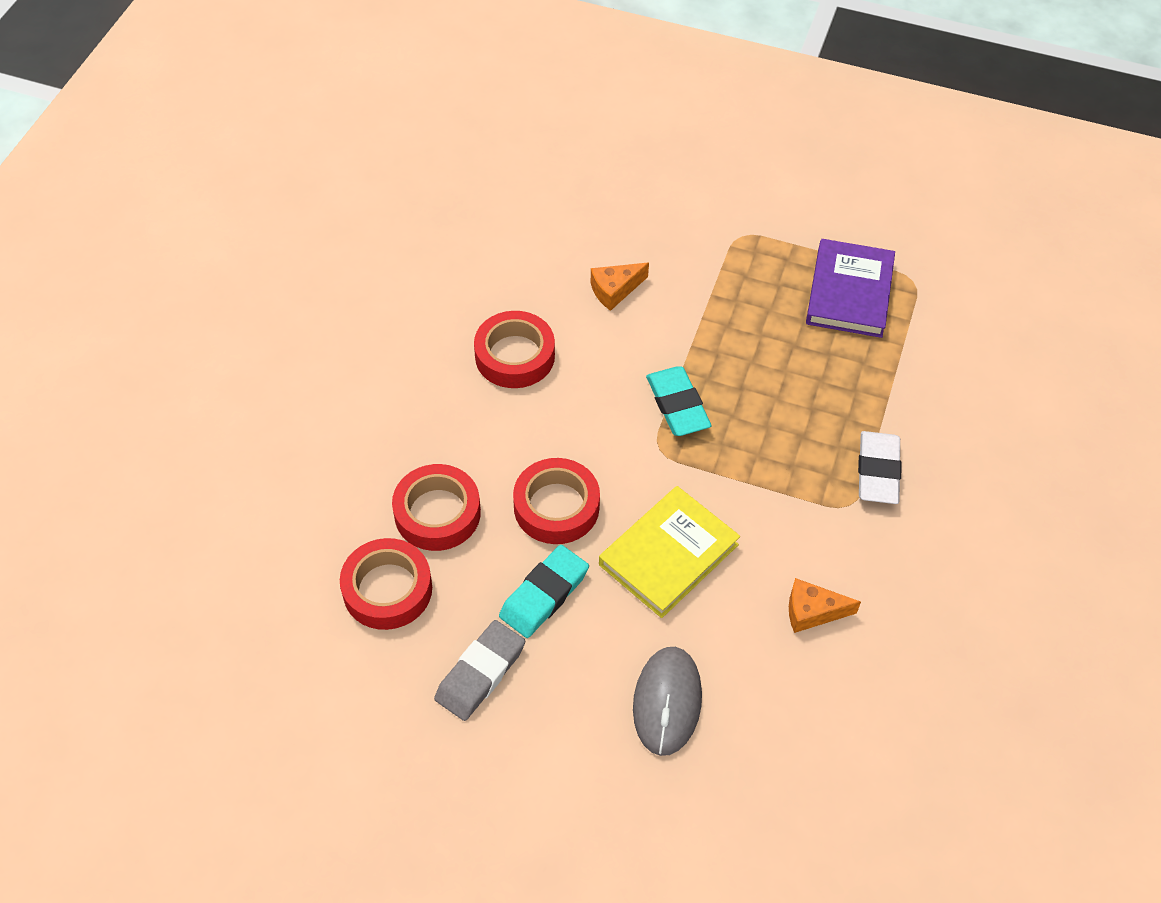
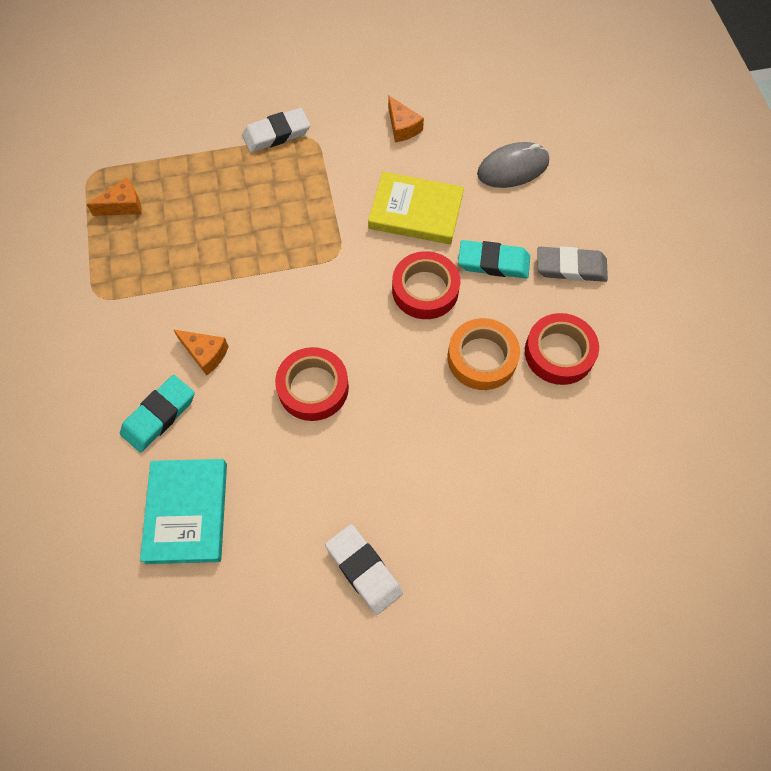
camera: 120 degrees left, 10 degrees up
(316, 313) = (363, 570): none -> white eraser
(437, 513) = (482, 358): red tape -> orange tape
(466, 220) = (187, 512): none -> turquoise book
(677, 405) = (292, 261): turquoise eraser -> turquoise eraser (159, 415)
(849, 292) = (123, 205): purple book -> orange cheese

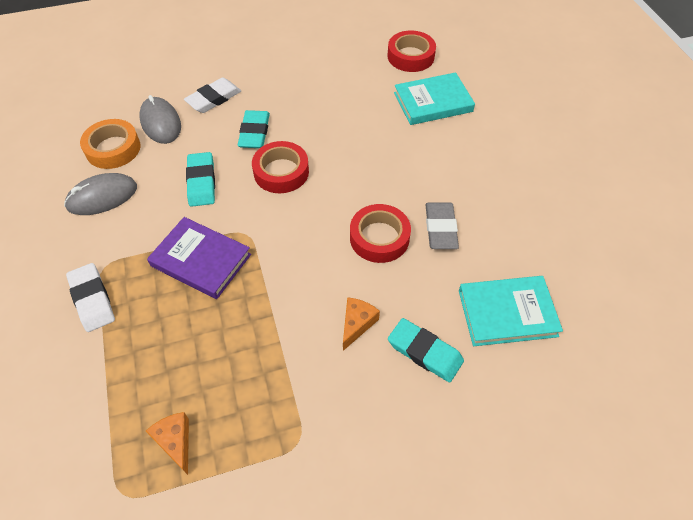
camera: 95 degrees left, 10 degrees down
(308, 215) = (201, 260): none -> purple book
(363, 570) = (517, 193): white eraser -> white eraser (213, 98)
(402, 127) = (102, 197): orange cheese -> grey mouse
(416, 211) = (201, 182): yellow book -> turquoise eraser
(482, 358) = (340, 137): orange tape -> orange tape (113, 149)
(550, 488) = (433, 102): none -> turquoise book
(559, 353) = (331, 97): red tape -> red tape (410, 56)
(571, 267) = (259, 91): grey eraser -> grey eraser (440, 228)

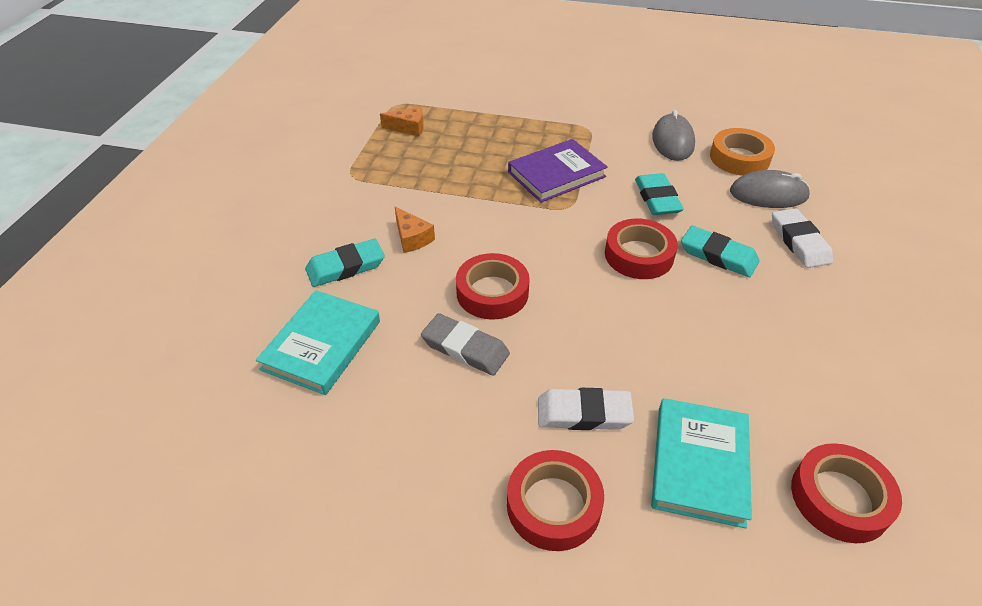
camera: 120 degrees right, 10 degrees down
(92, 299) = (559, 118): white eraser -> white eraser (584, 413)
(201, 182) = (657, 198): turquoise eraser -> turquoise eraser turned 60 degrees clockwise
(504, 145) = (553, 505): none -> red tape

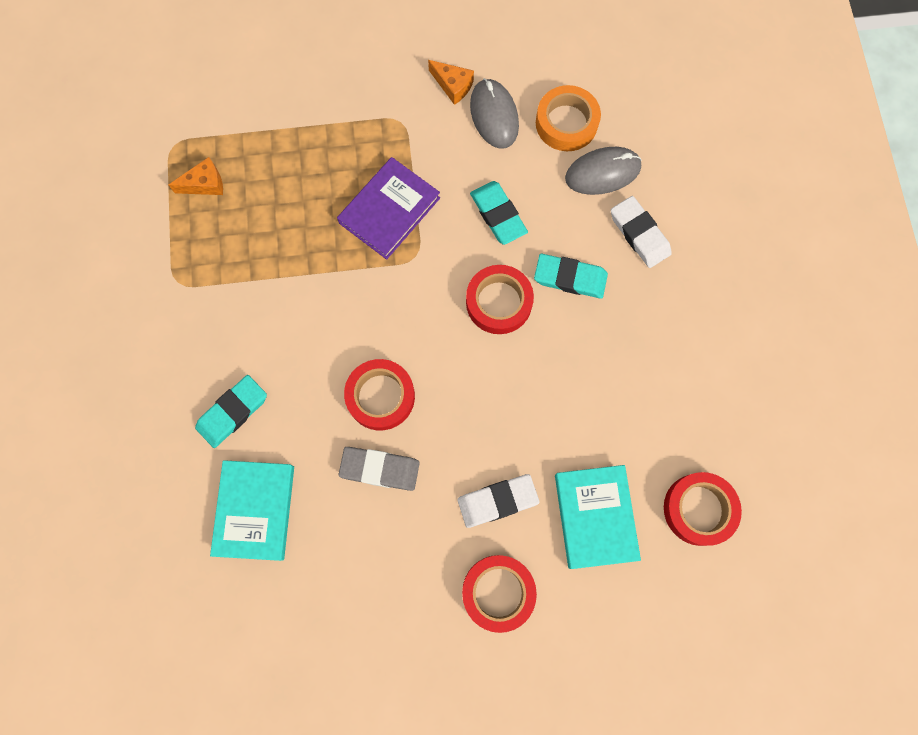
camera: 20 degrees left, 30 degrees up
(412, 238) = (279, 352): orange cheese -> orange cheese (453, 86)

